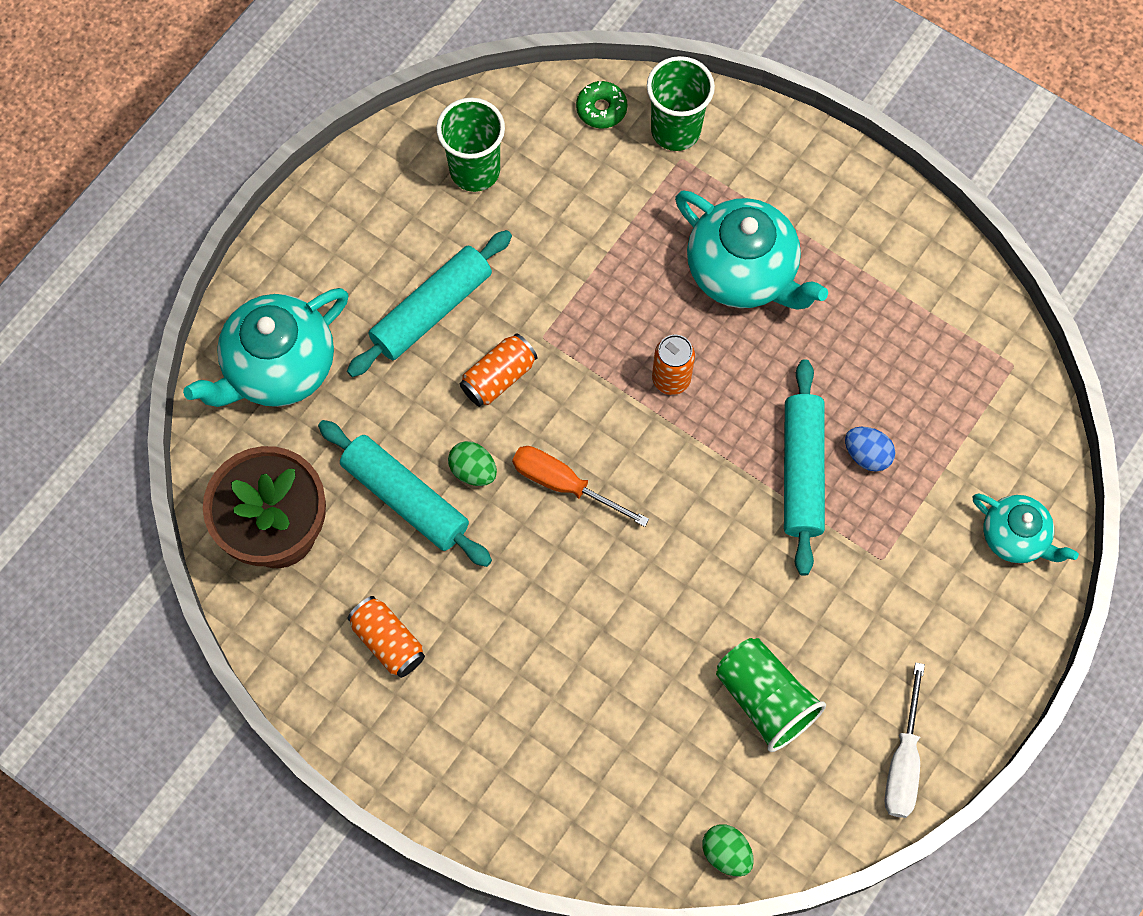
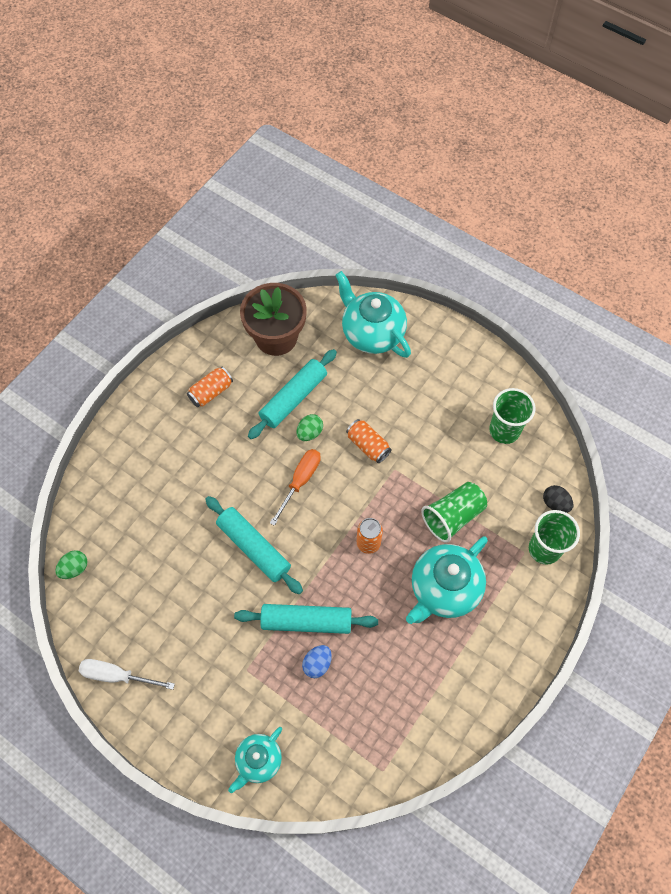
camera: 90 degrees right, 5 degrees down
(432, 310) = (410, 409): turquoise rolling pin -> turquoise rolling pin (254, 548)
(601, 109) = (555, 503): green donut -> black egg
(765, 699) = (162, 593): green cup -> green cup (452, 516)

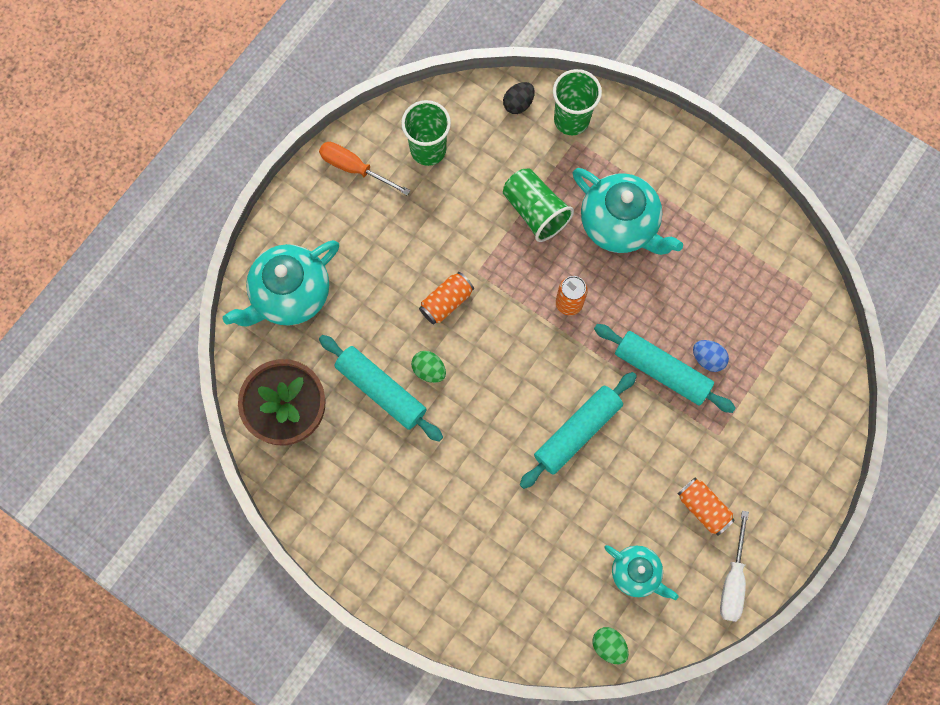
camera: 90 degrees left, 10 degrees up
(211, 392) = (370, 494): orange can -> orange can (703, 508)
(258, 761) = (812, 418): turquoise teapot -> turquoise teapot (636, 573)
(300, 481) = (493, 380): orange screwdriver -> orange screwdriver (354, 168)
(306, 621) = (661, 371): turquoise rolling pin -> turquoise rolling pin turned 60 degrees counterclockwise

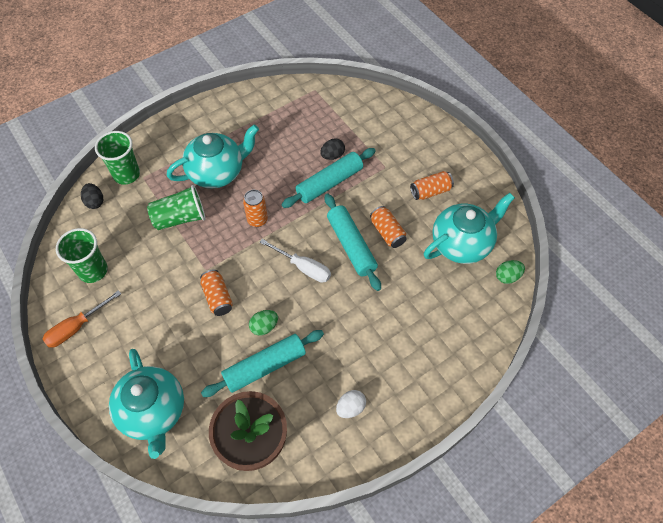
camera: 70 degrees left, 15 degrees down
(366, 504) = (350, 408): none -> white egg
(615, 471) = (387, 232): none -> orange can
(636, 573) = (462, 243): turquoise teapot -> turquoise teapot, size x1.70
(707, 359) = (332, 155): blue egg -> black egg
(733, 580) = (483, 191): white screwdriver -> white screwdriver (303, 267)

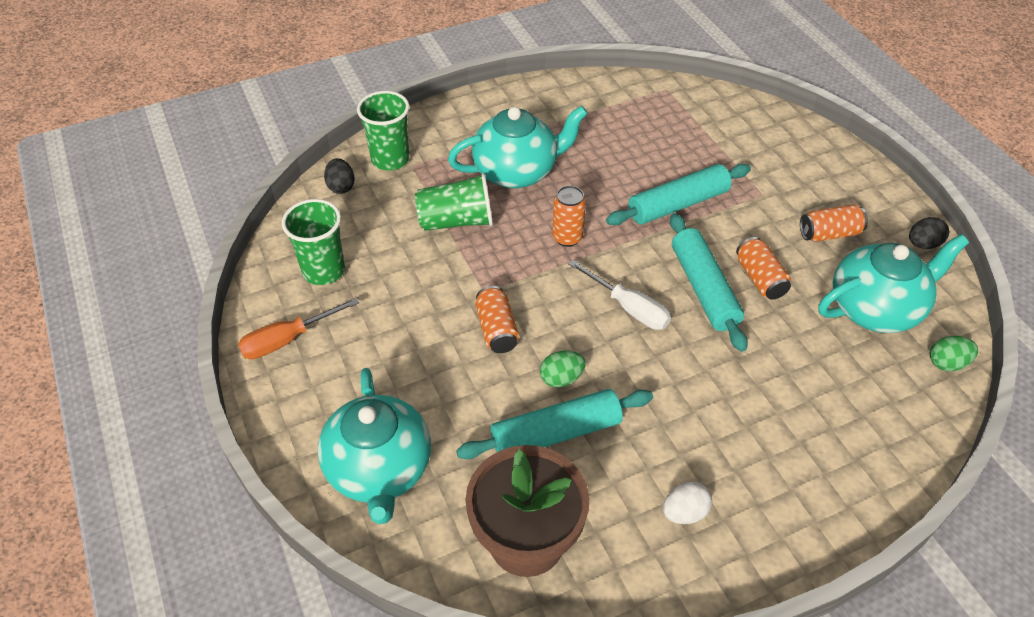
camera: 10 degrees right, 10 degrees down
(332, 155) = (685, 171): black egg -> black egg (923, 244)

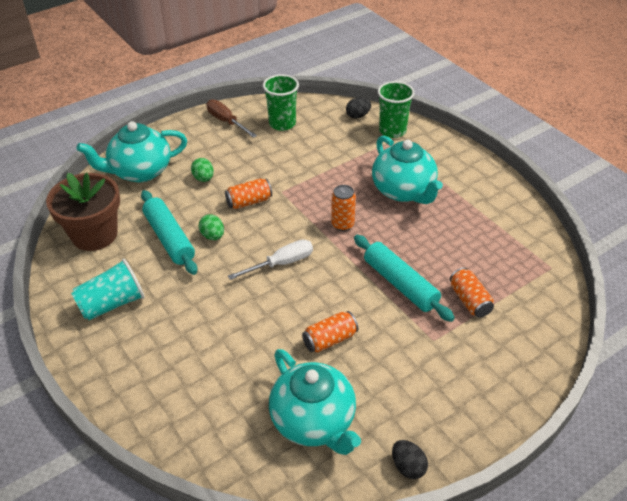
camera: 80 degrees right, 5 degrees down
(287, 340) = (226, 121): orange screwdriver -> brown screwdriver
(456, 221) = (342, 170): green cup -> none
(628, 307) = (281, 263): white screwdriver -> white screwdriver turned 150 degrees counterclockwise
(684, 512) = (112, 304): white egg -> turquoise cup
(703, 288) = (310, 304): turquoise rolling pin -> none
(829, 233) = (398, 389): orange can -> orange can (469, 300)
(947, 363) = (260, 473): green egg -> green egg (203, 178)

